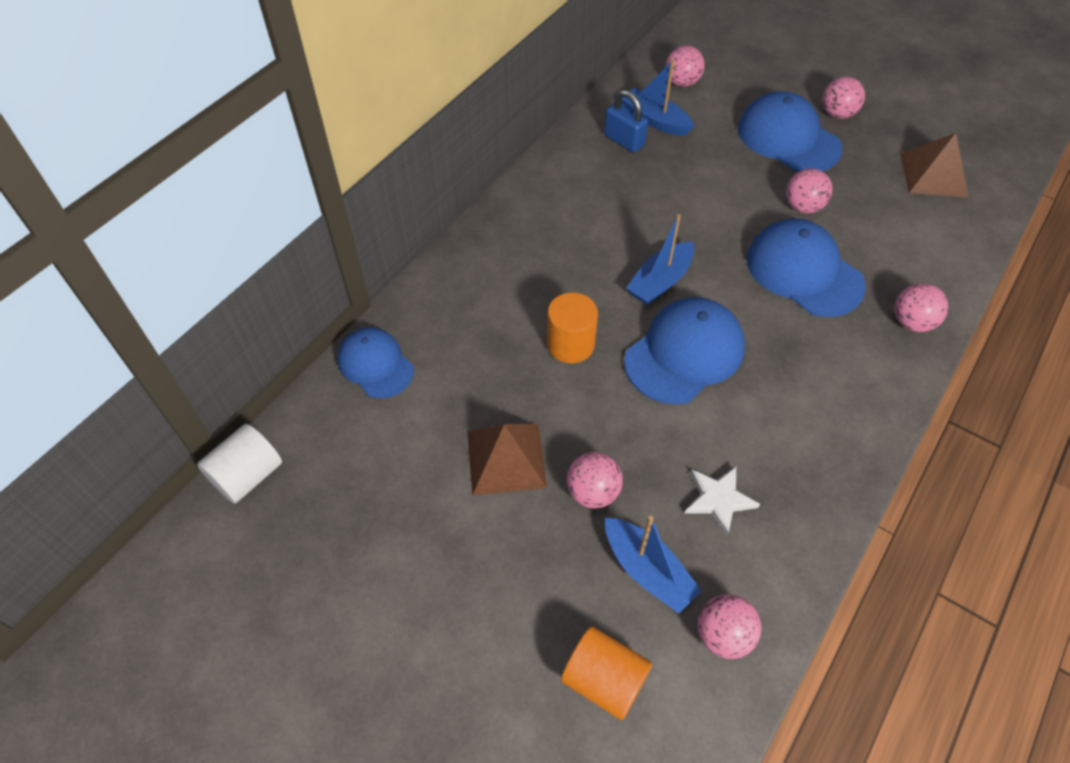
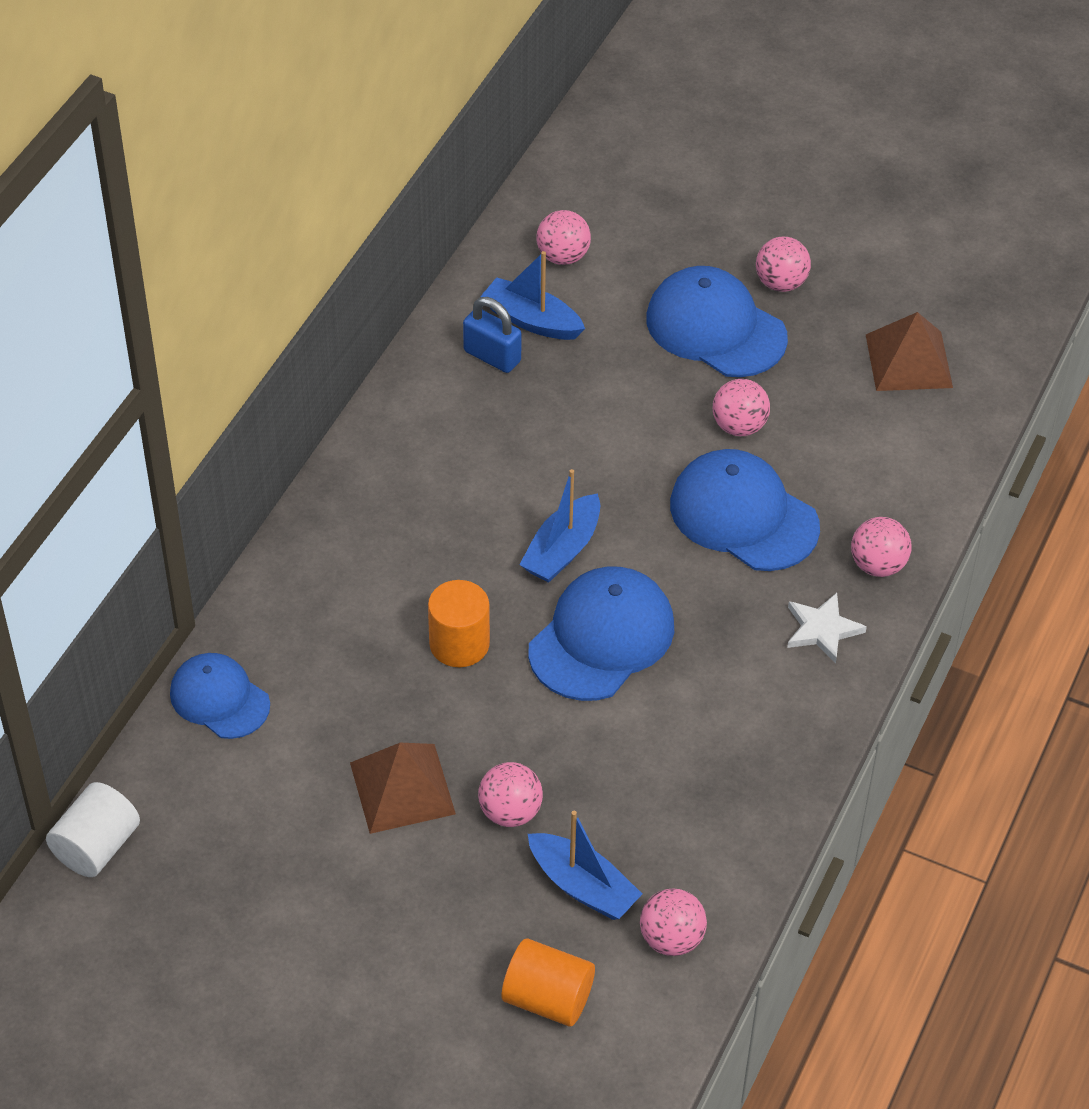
camera: 10 degrees left, 5 degrees down
(718, 499) = (656, 801): white star -> white star (822, 629)

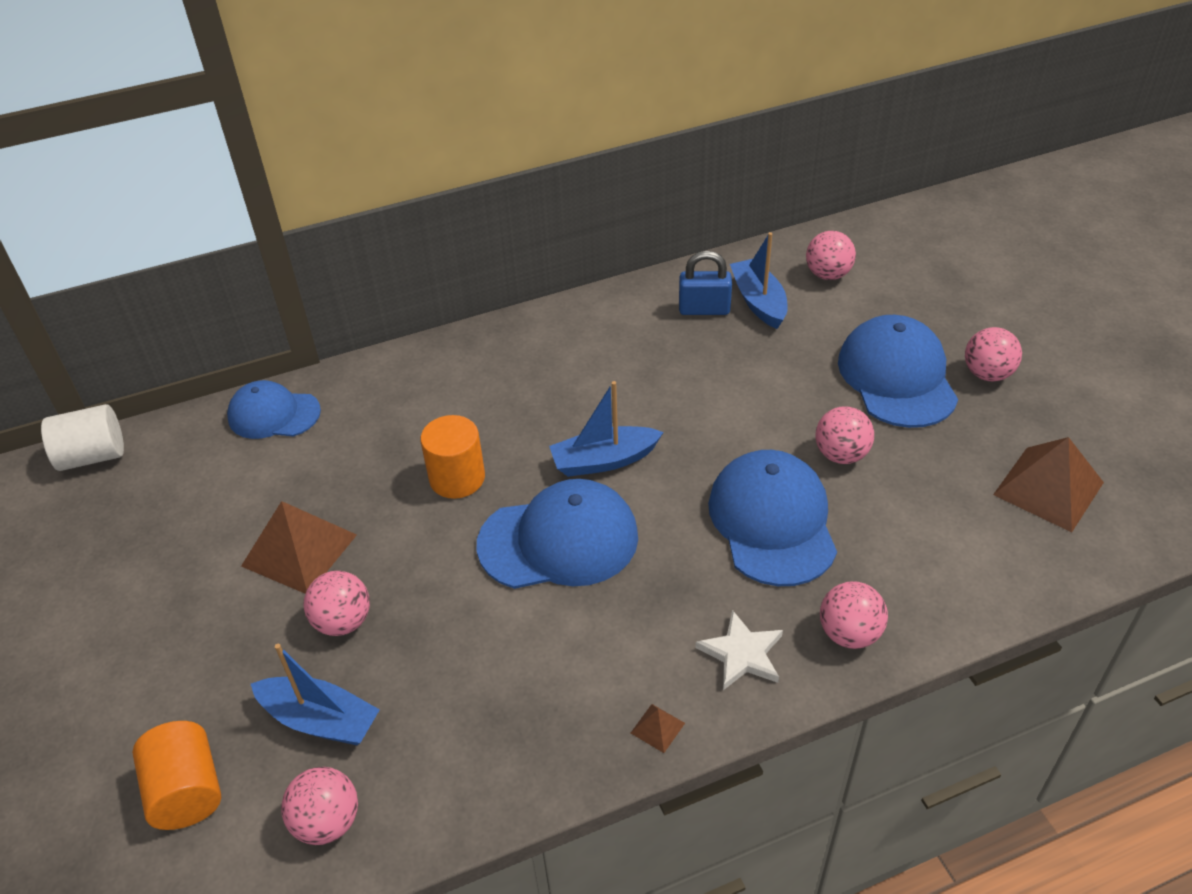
camera: 45 degrees right, 5 degrees down
(219, 699) = (274, 414): blue cap -> blue cap turned 75 degrees counterclockwise
(492, 356) = (704, 309): blue padlock -> blue padlock turned 75 degrees counterclockwise
(582, 886) = (320, 720): blue boat -> blue boat turned 60 degrees counterclockwise
(819, 719) = (657, 728): none -> brown pyramid

